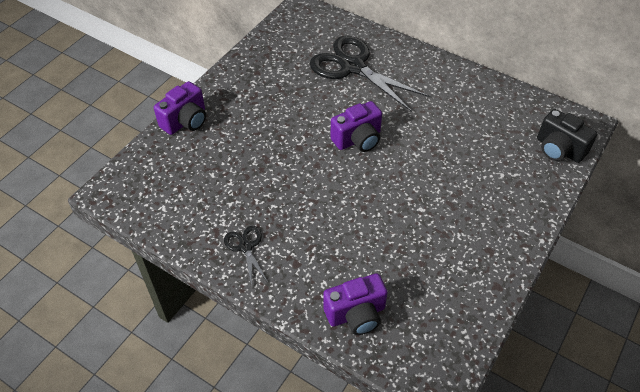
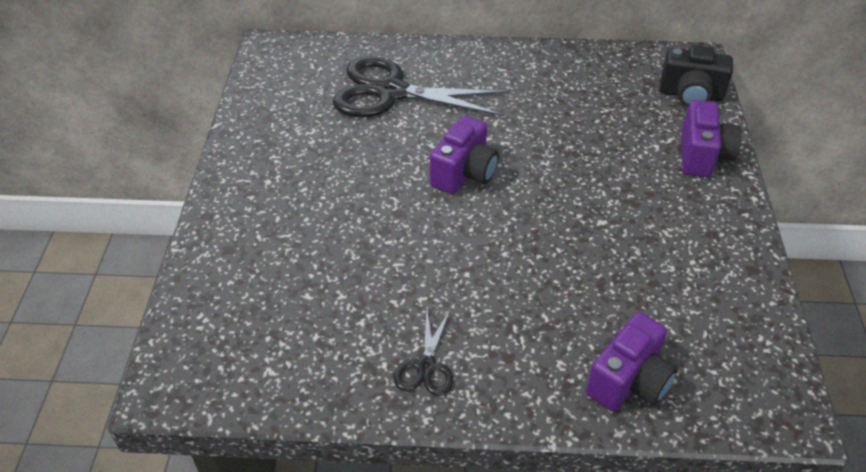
camera: 30 degrees left, 5 degrees down
(185, 121) = (216, 243): purple camera -> purple camera (702, 155)
(246, 246) = (426, 367): black scissors -> black scissors turned 120 degrees counterclockwise

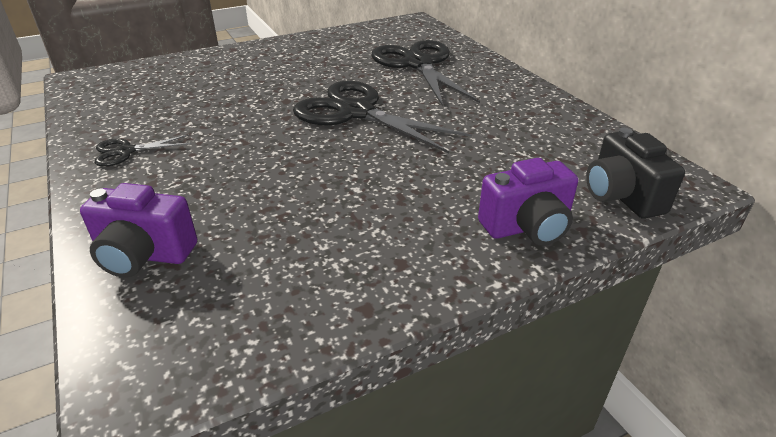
camera: 60 degrees right, 10 degrees down
(464, 173) = (356, 112): purple camera -> black scissors

